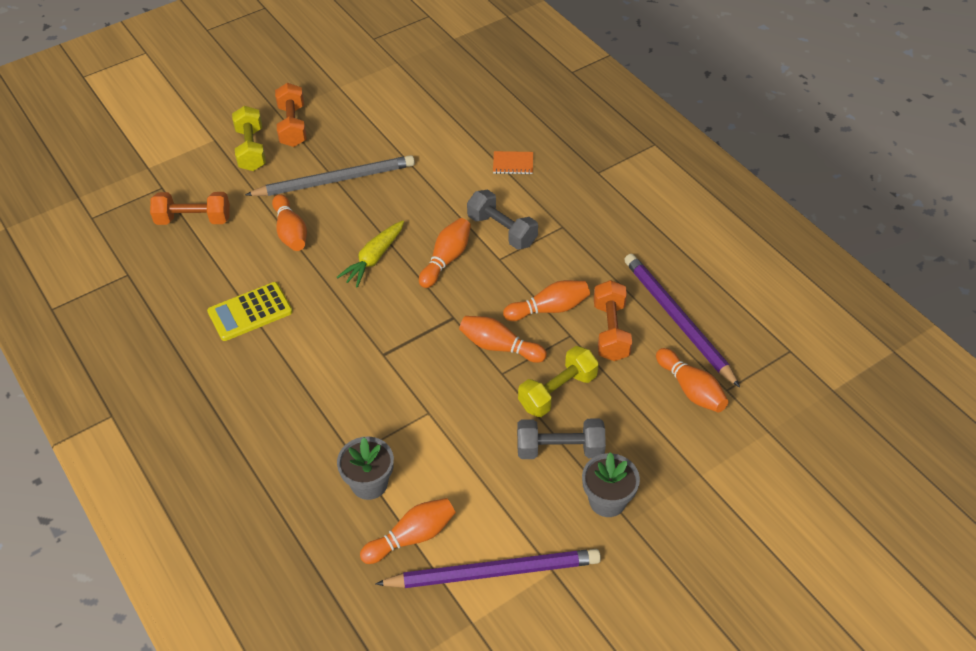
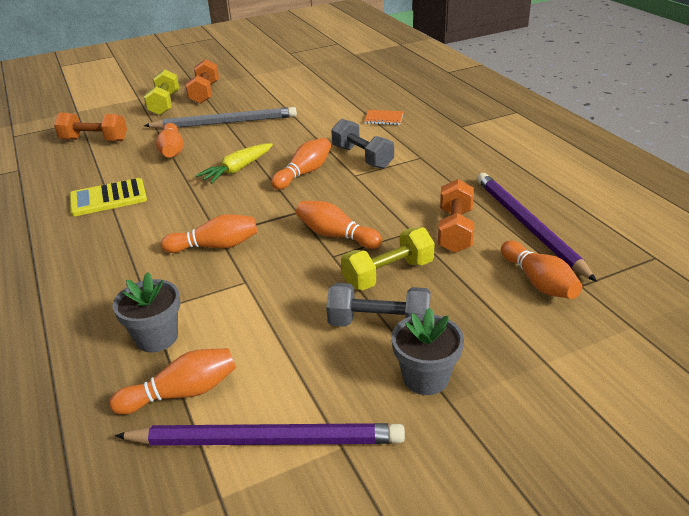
camera: 10 degrees right, 15 degrees down
(549, 309) = (394, 211): orange bowling pin -> orange bowling pin (215, 246)

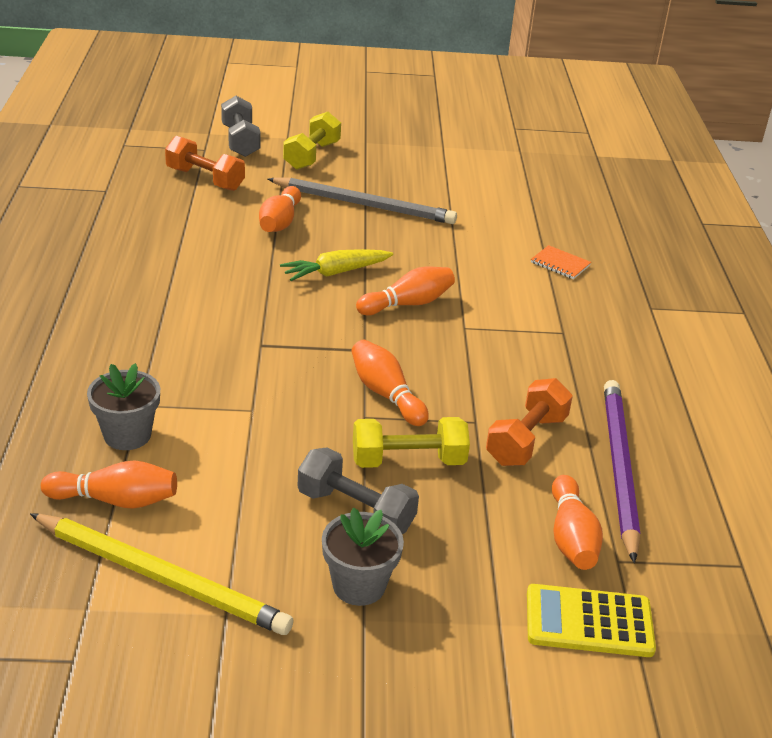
camera: 20 degrees right, 0 degrees up
(108, 198) = (176, 259): yellow calculator -> yellow calculator (589, 622)
(205, 93) = (368, 155): orange dumbbell -> none
(215, 246) = (248, 358): orange bowling pin -> none
(266, 440) = (161, 577): purple pencil -> yellow pencil
(362, 157) = (491, 307): grey dumbbell -> grey dumbbell (240, 141)

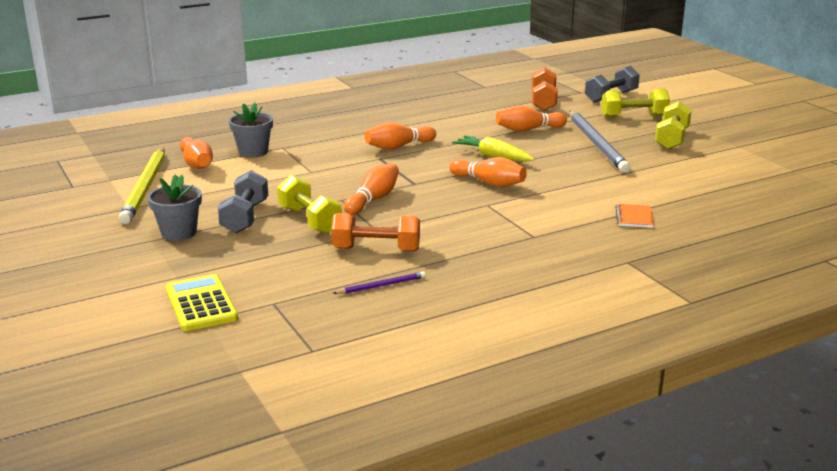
camera: 65 degrees right, 10 degrees down
(392, 165) = (671, 139): none -> yellow dumbbell
(571, 537) = (283, 283): orange bowling pin -> orange bowling pin (398, 146)
(619, 468) = (381, 286): purple pencil -> purple pencil, size x0.44

